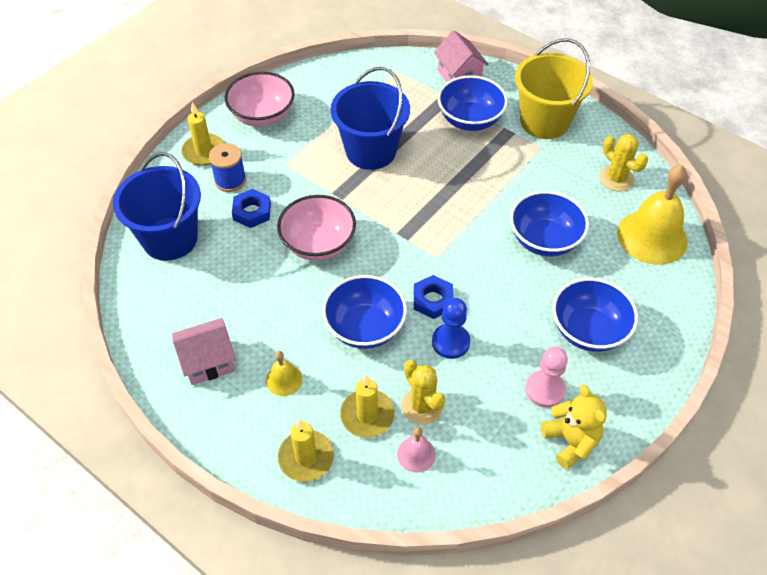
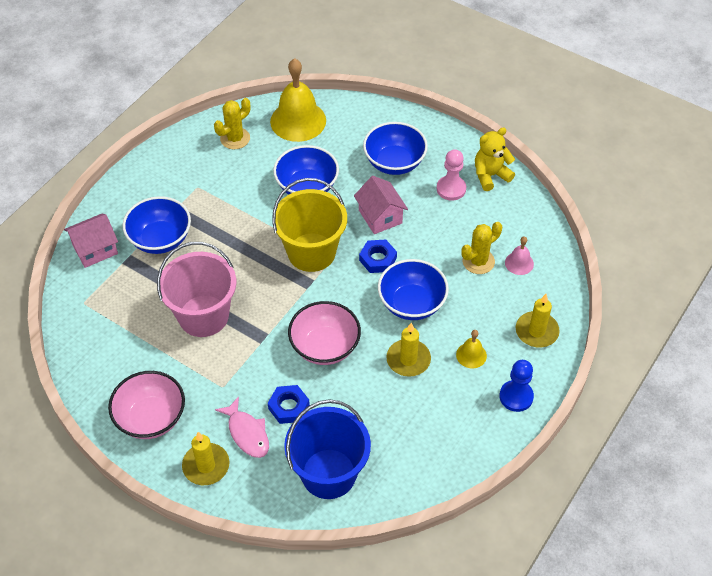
camera: 95 degrees left, 0 degrees up
(208, 361) = (463, 414): pink house -> pink house (380, 217)
(230, 180) = (247, 433): blue spool -> pink fish
(367, 415) = (493, 295): yellow candle -> yellow candle (408, 359)
(371, 151) = (203, 316): blue bucket -> pink bucket
(450, 342) = (417, 246): blue pawn -> blue pawn (516, 397)
(544, 121) = (163, 184): yellow bucket -> yellow bucket (311, 252)

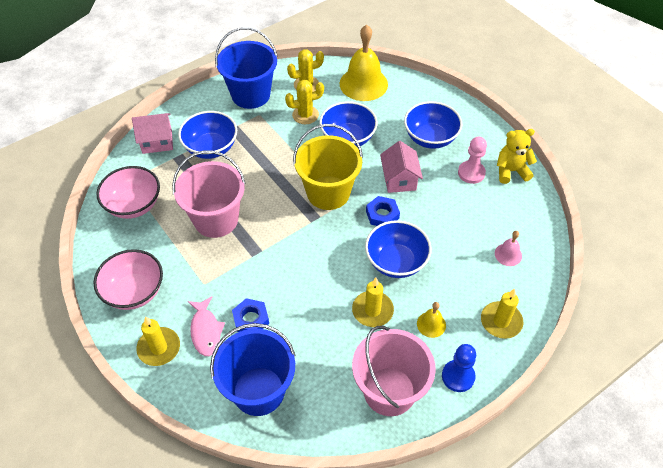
camera: 20 degrees right, 0 degrees up
(177, 166) = (250, 95): none -> blue bucket
(325, 347) = (304, 276): pink bowl -> pink bowl (134, 205)
(456, 432) = (389, 391): none -> pink bucket
(478, 261) = (471, 242): yellow cactus -> yellow cactus (305, 115)

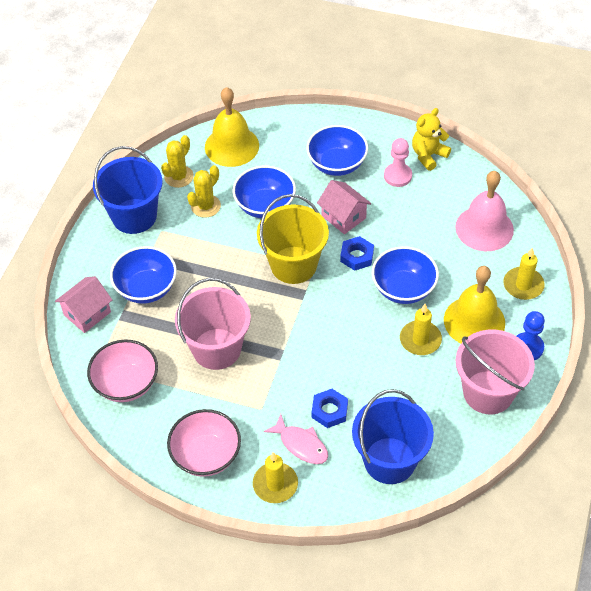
camera: 35 degrees left, 0 degrees up
(431, 324) = (474, 321): yellow bell -> yellow bell, size x2.13
(508, 254) = (484, 228): pink bell -> pink bell, size x2.13

